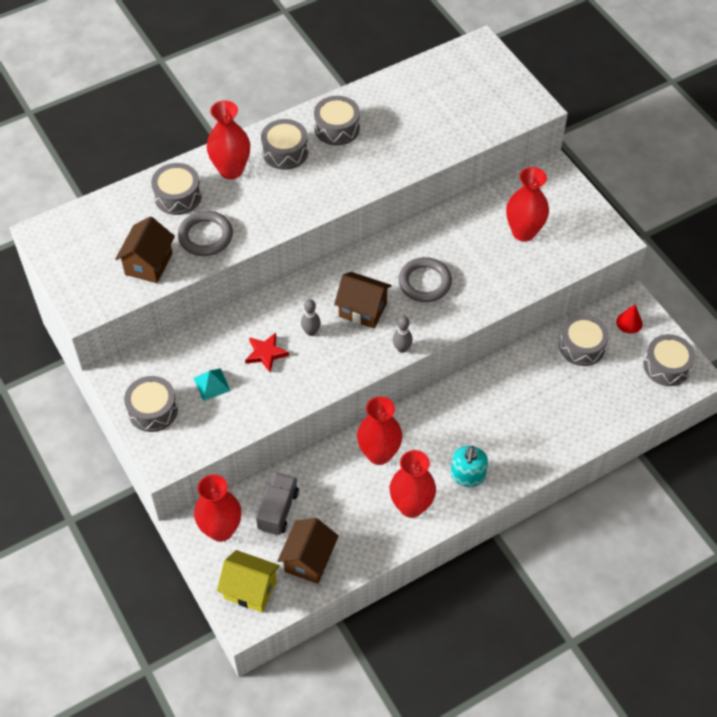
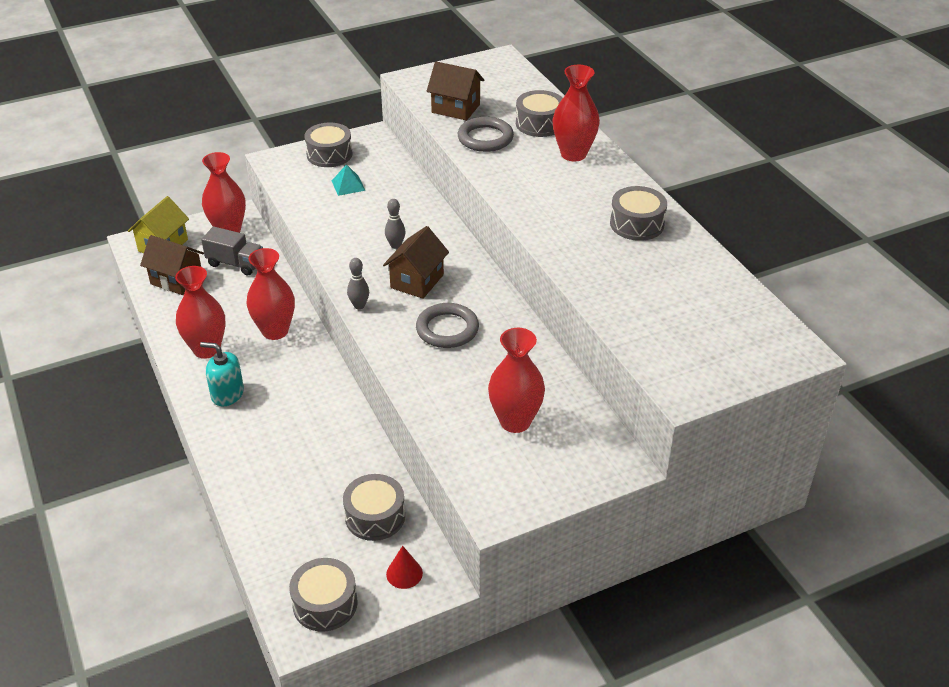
camera: 95 degrees right, 15 degrees down
(266, 353) = (375, 217): red star -> none
(285, 152) = (599, 188): grey drum -> none

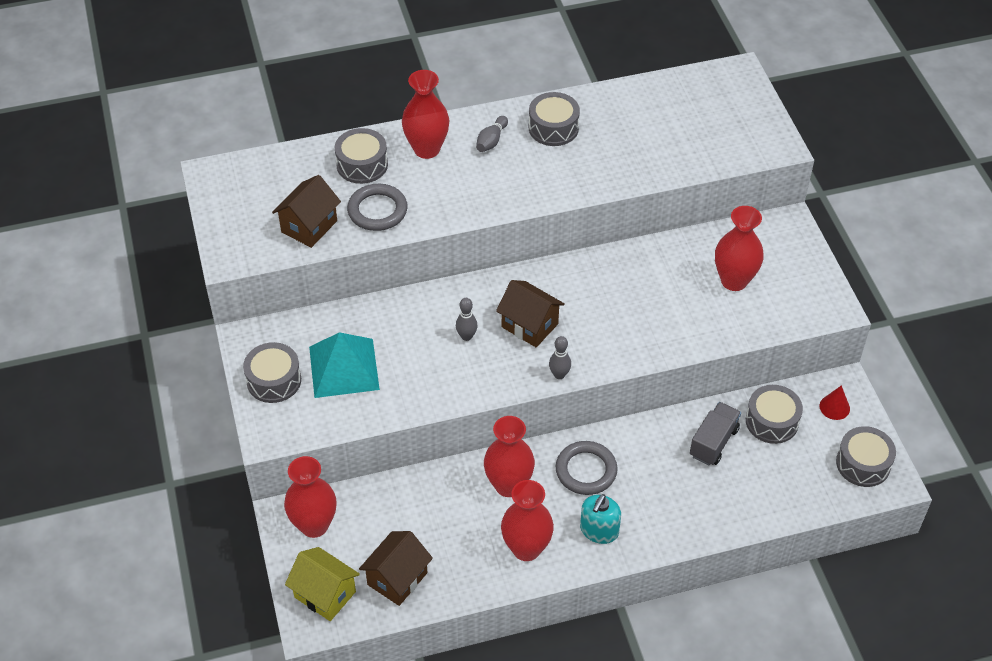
camera: 80 degrees left, 10 degrees up
(235, 263) = (381, 519): grey truck -> grey truck (713, 442)
(348, 185) = (344, 367): turquoise pyramid -> turquoise pyramid, size x2.02
(447, 329) = (607, 311): grey ring -> grey ring (586, 470)
(601, 189) = (491, 141): none -> grey bowling pin

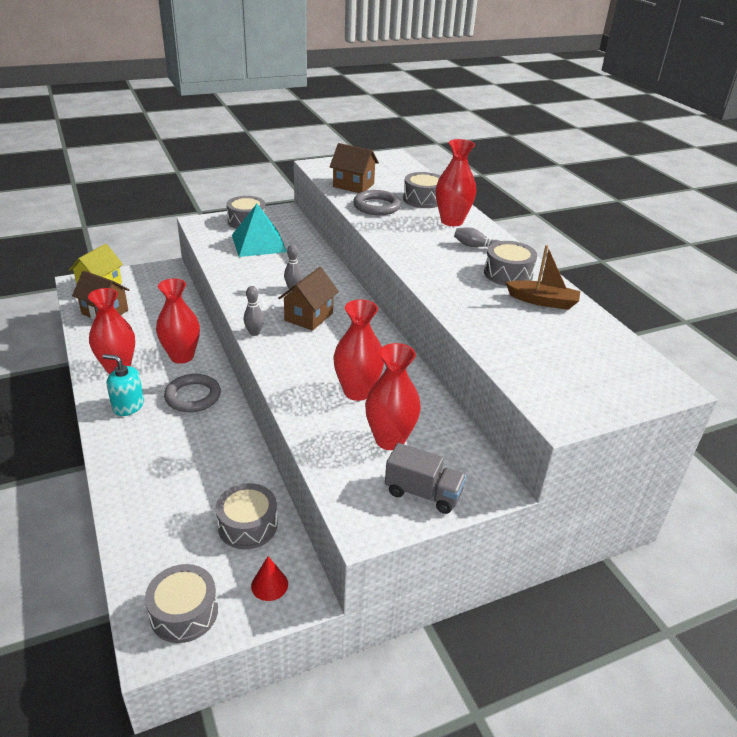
camera: 80 degrees right, 15 degrees down
(314, 525) = (157, 278): red vase -> red vase (357, 391)
(607, 115) = (542, 301): none -> brown boat
(713, 442) = (221, 478): grey truck -> grey truck (423, 493)

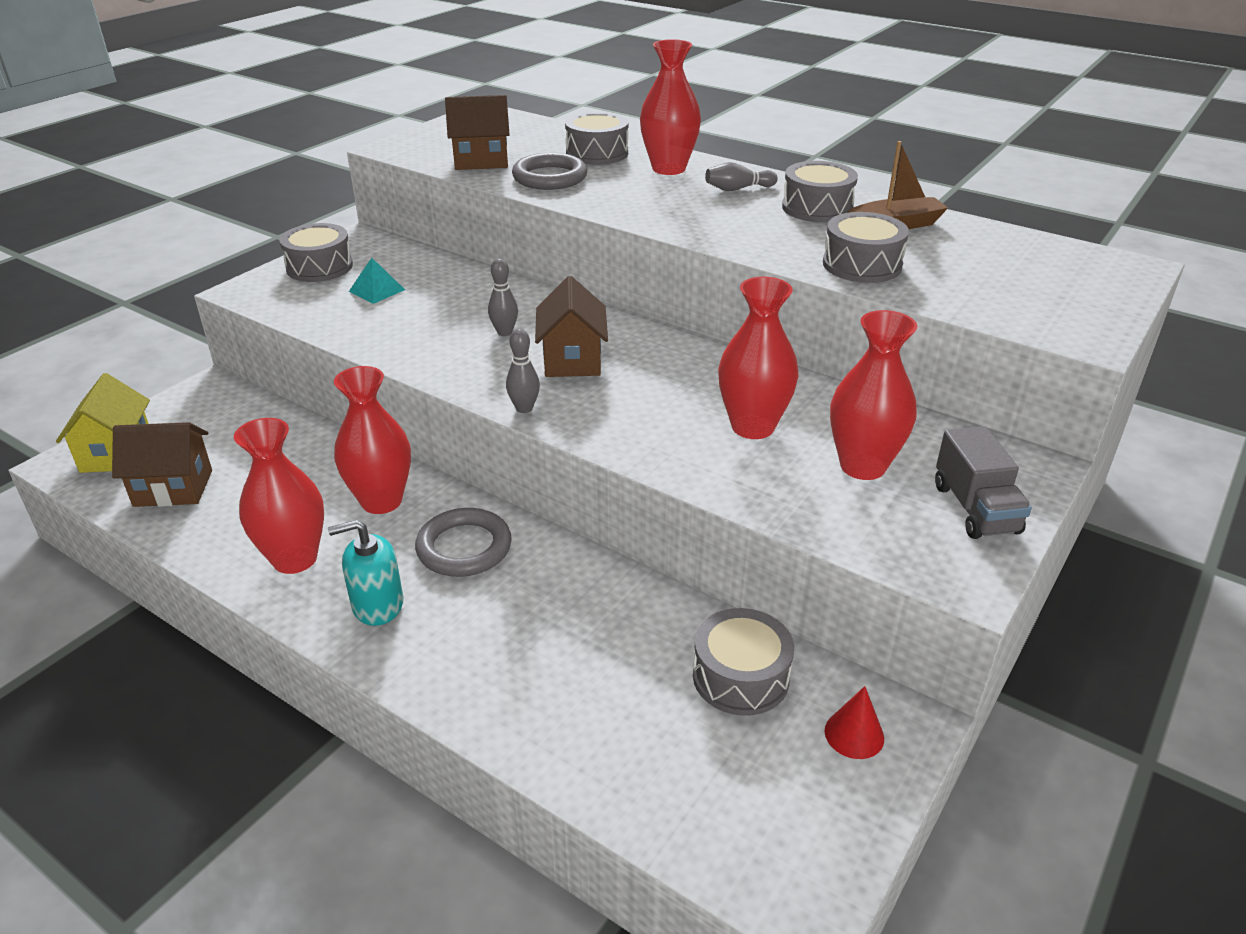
camera: 30 degrees left, 0 degrees up
(184, 612) = (792, 834): grey drum -> grey drum (862, 265)
(259, 243) = (377, 290): turquoise pyramid -> turquoise pyramid, size x0.50
(423, 493) = (975, 509): grey truck -> grey truck turned 90 degrees clockwise

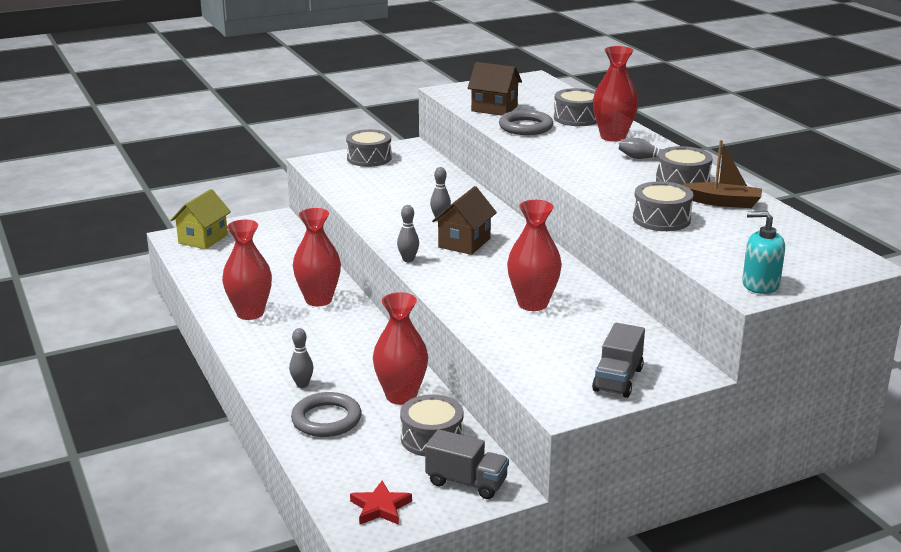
camera: 30 degrees right, 10 degrees down
(173, 488) = (217, 263): brown house -> none
(377, 290) = (389, 178): turquoise pyramid -> none
(377, 605) = (273, 346): turquoise soap dispenser -> turquoise soap dispenser (760, 284)
(464, 548) = (342, 334): grey ring -> grey ring (326, 419)
(480, 658) = (302, 384): none -> grey bowling pin
(788, 840) = (380, 507): none -> red star
(854, 734) = (466, 482): red cone -> grey truck
(862, 466) = (575, 341): red vase -> red vase (401, 396)

